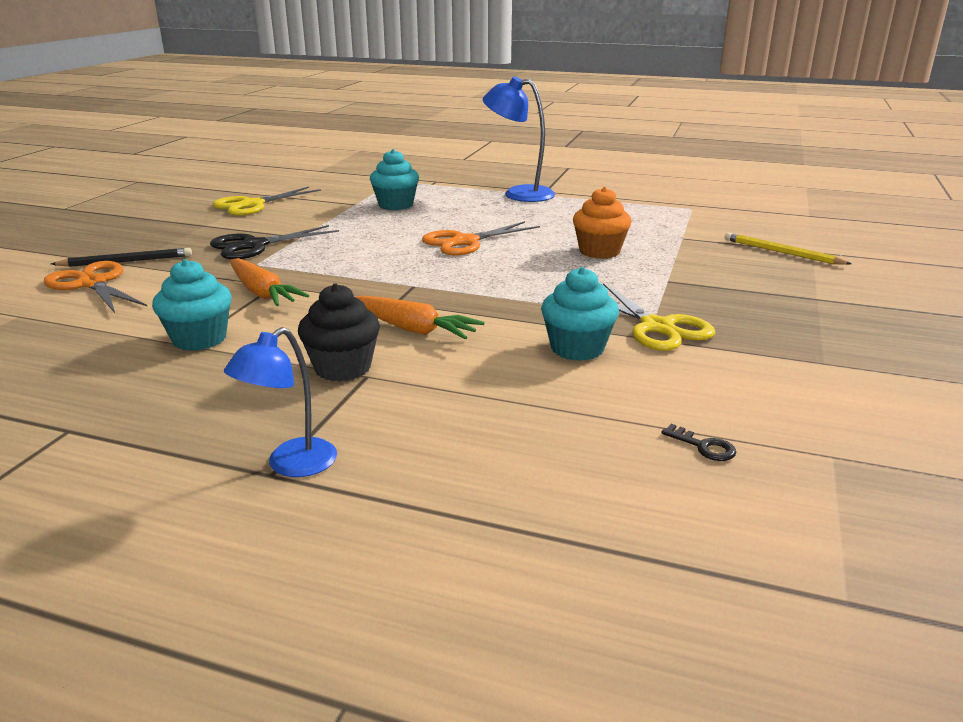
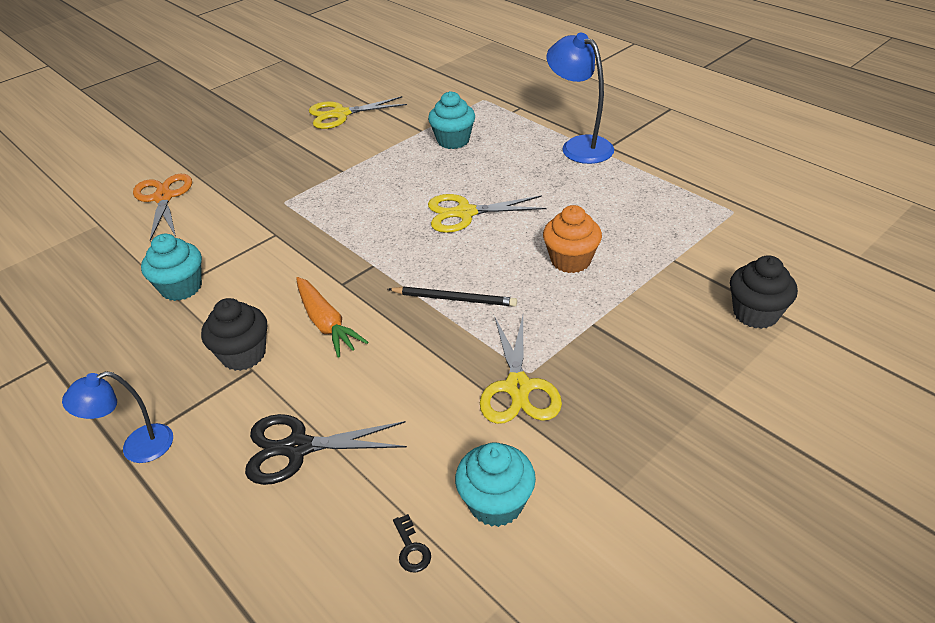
camera: 30 degrees right, 15 degrees up
(126, 261) = (202, 174): black pencil -> black pencil (454, 299)
(254, 246) = (300, 176): black scissors -> black scissors (298, 448)
(263, 293) = (260, 243): orange carrot -> none
(465, 242) = (465, 213): orange scissors -> yellow scissors
(577, 348) = (426, 392): turquoise cupcake -> turquoise cupcake (496, 503)
(782, 252) = (755, 313): yellow pencil -> black cupcake

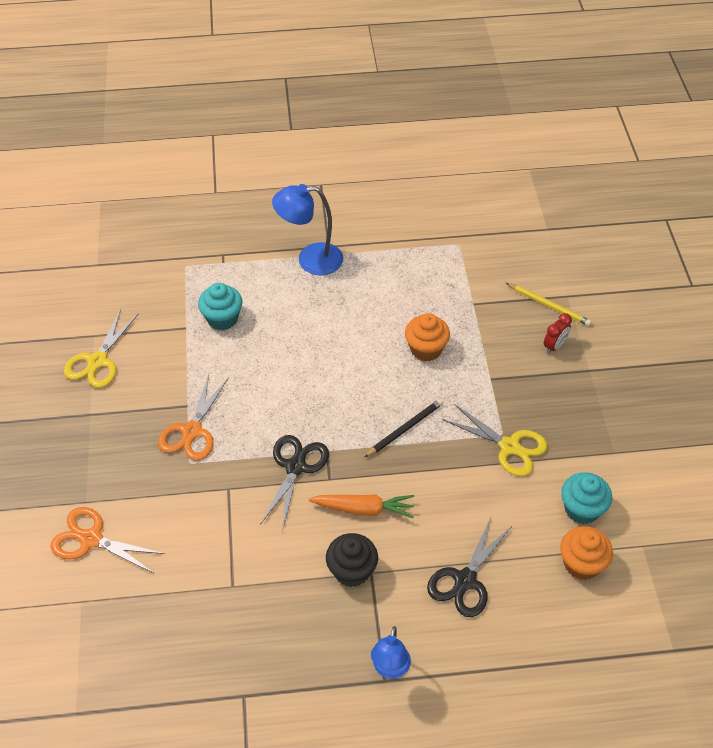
camera: 55 degrees left, 10 degrees up
(181, 287) = (236, 576): turquoise cupcake -> none
(318, 186) = (192, 431): none -> orange scissors
(336, 257) = (295, 467): none -> black scissors
(411, 548) = (581, 564): black key -> orange cupcake
(465, 213) = (321, 368): yellow scissors -> none
(705, 348) = (554, 346): none -> red clock
(755, 313) = (548, 305): black cupcake -> yellow pencil

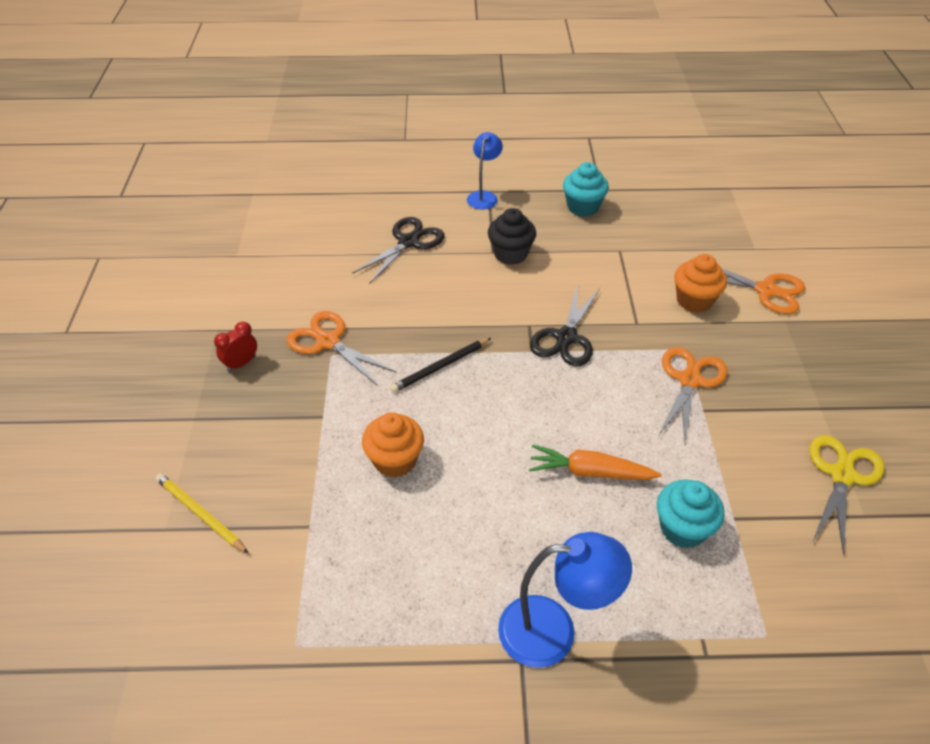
camera: 175 degrees left, 5 degrees down
(364, 509) = (495, 297): orange carrot -> orange carrot (589, 472)
(509, 447) = (328, 342): yellow scissors -> orange scissors
(554, 346) = (222, 452): red clock -> red clock (241, 363)
(581, 564) = (299, 247): orange cupcake -> orange cupcake (694, 300)
(582, 509) = (278, 284): turquoise cupcake -> turquoise cupcake (582, 207)

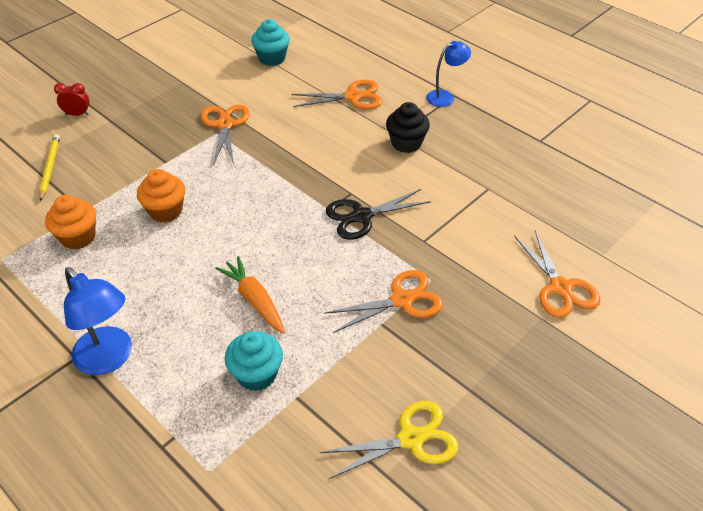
camera: 45 degrees right, 0 degrees up
(241, 363) = (168, 107): red clock -> red clock (77, 114)
(408, 242) = (353, 97): black scissors -> orange scissors
(440, 367) = (262, 180): black pencil -> none
(582, 207) = (506, 144): turquoise cupcake -> turquoise cupcake (272, 58)
(694, 300) = (490, 256): orange cupcake -> orange cupcake (78, 237)

